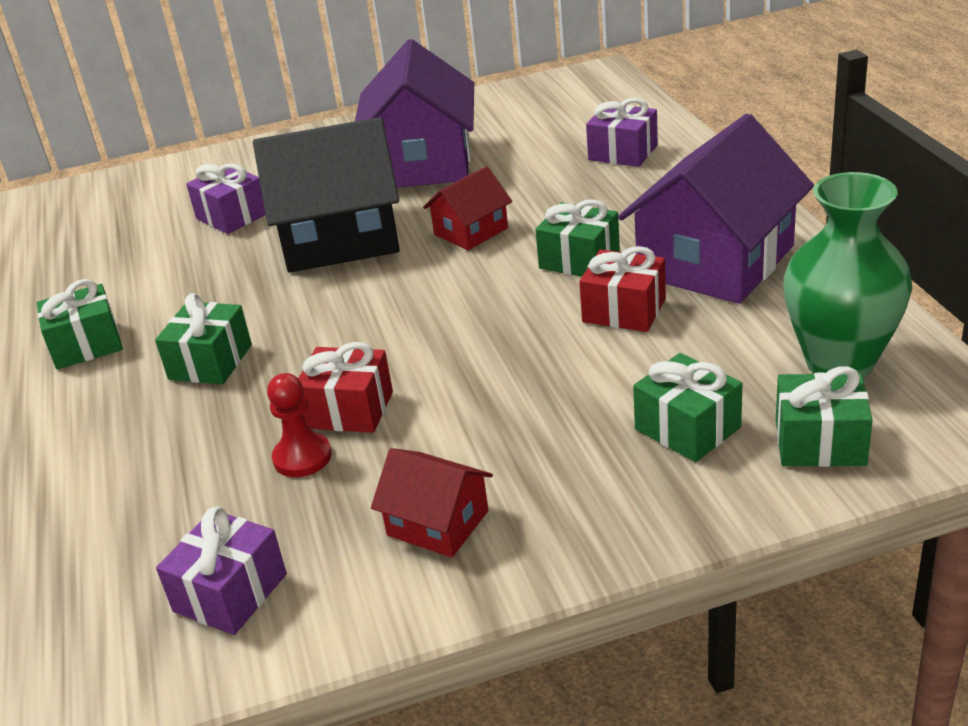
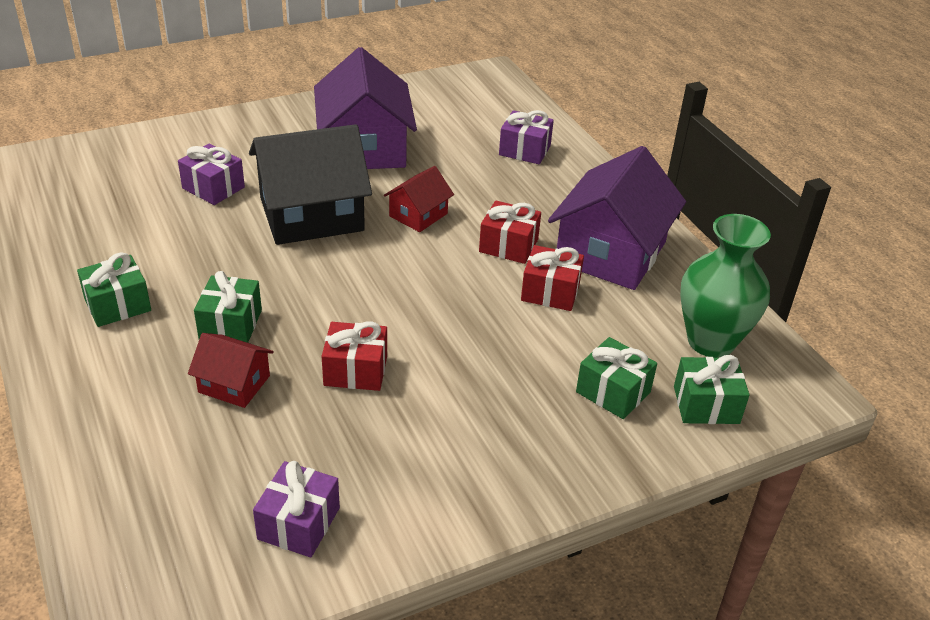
camera: 15 degrees left, 5 degrees up
(302, 457) = (328, 411): red pawn -> none
(438, 523) = (445, 466): red house -> red house (234, 384)
(579, 260) = (508, 246): green gift -> red gift

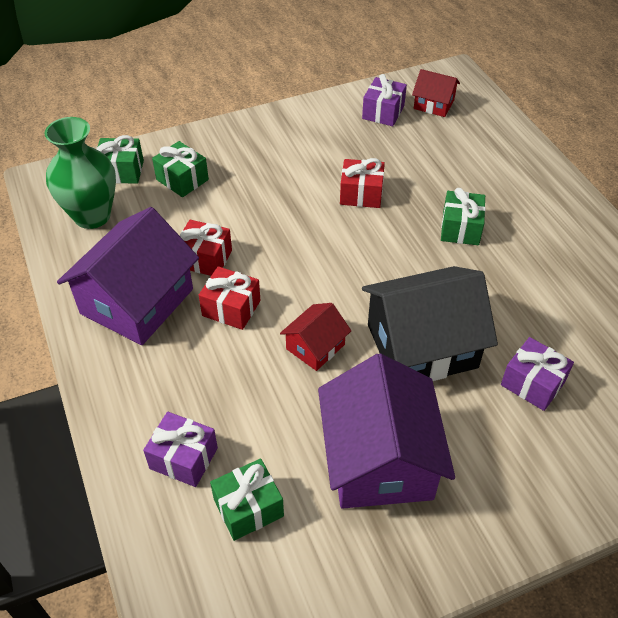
camera: 175 degrees left, 10 degrees up
(117, 305) = (554, 245): green gift -> green gift (248, 508)
(234, 384) = (443, 185): red house -> red house (433, 104)

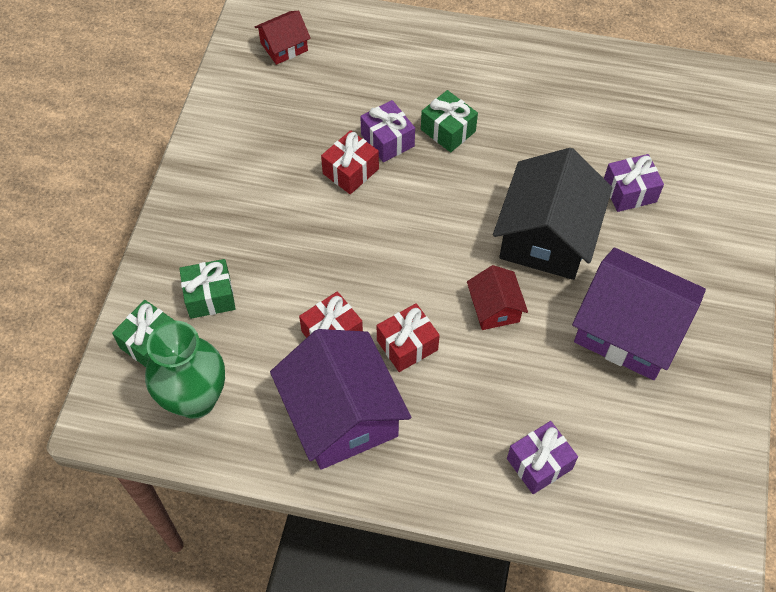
camera: 55 degrees left, 10 degrees up
(248, 508) = (614, 442): green gift -> none
(383, 112) = (260, 89): purple gift -> purple gift (387, 140)

